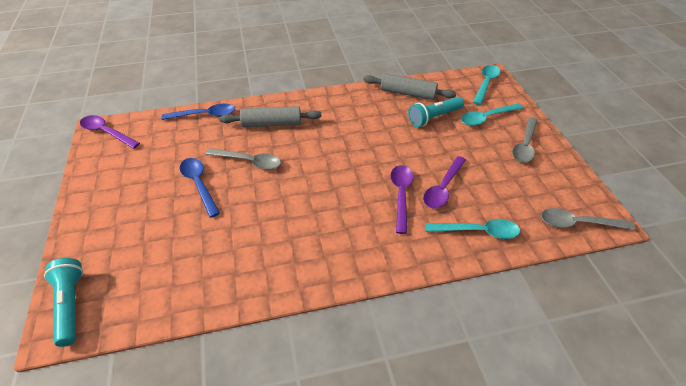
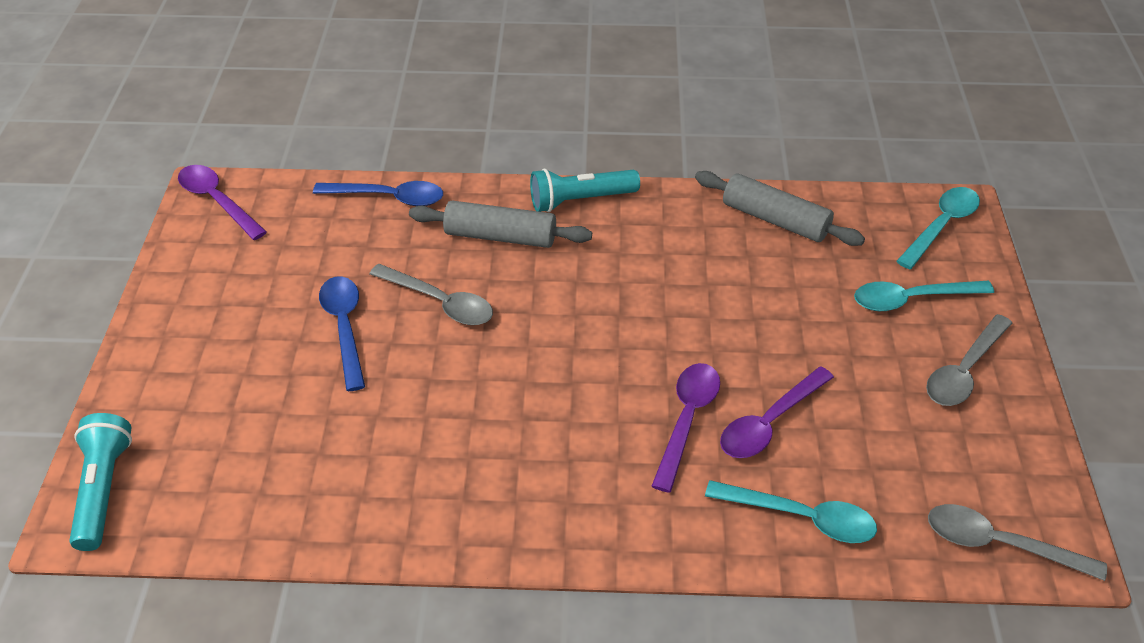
camera: 15 degrees right, 0 degrees up
(434, 118) = (807, 279): turquoise flashlight -> turquoise flashlight (580, 200)

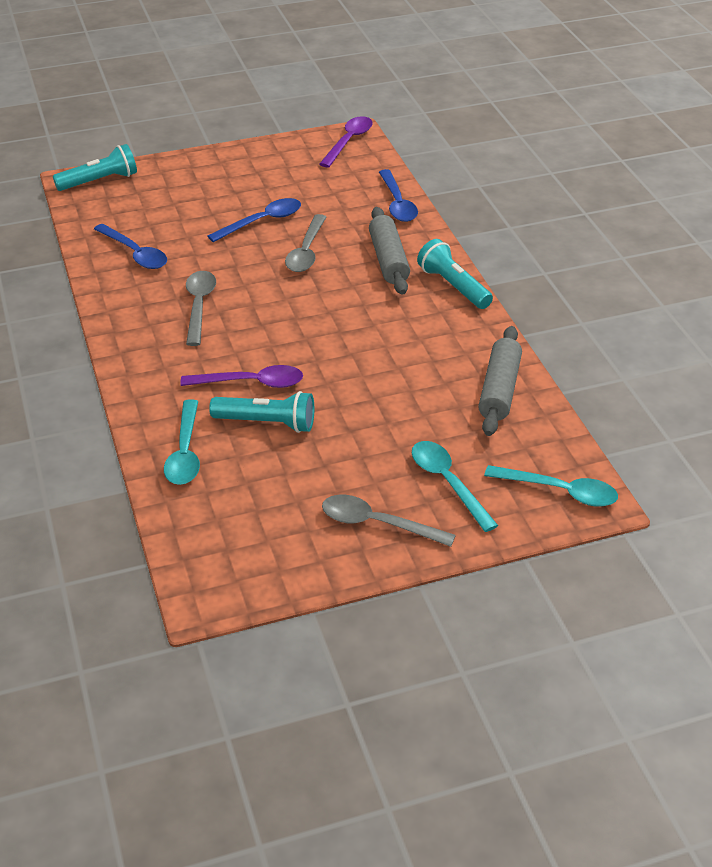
camera: 70 degrees right, 5 degrees down
(334, 483) = (135, 254): none -> blue spoon
(769, 423) = (267, 423): purple spoon -> turquoise flashlight
(998, 544) = (200, 560): grey spoon -> grey spoon (199, 306)

